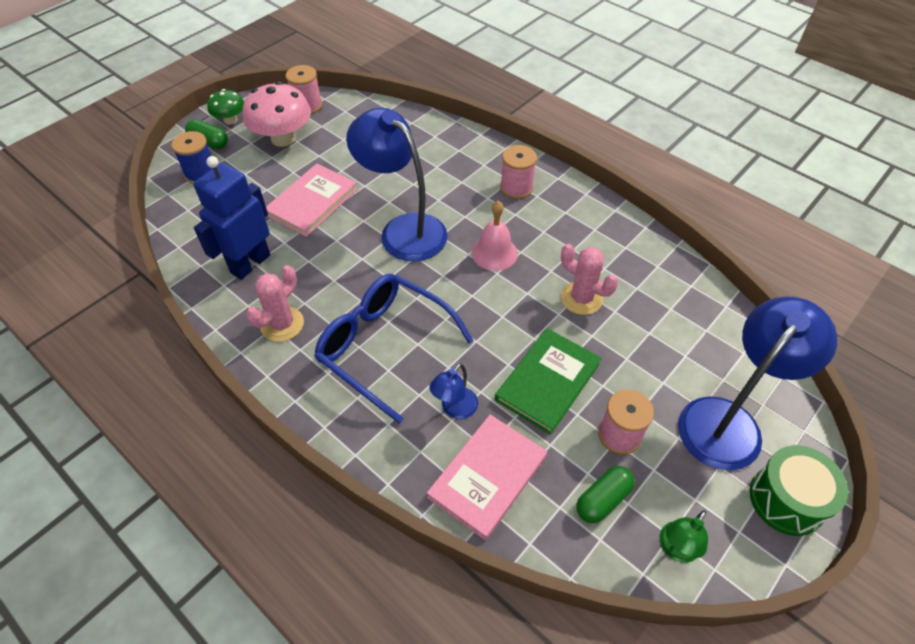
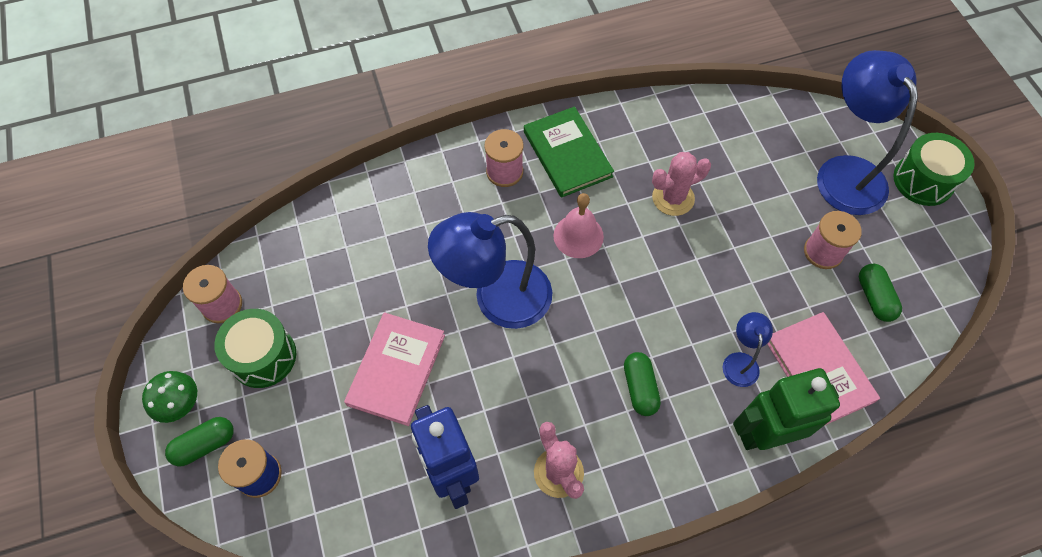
camera: 60 degrees left, 10 degrees up
(283, 138) = (263, 356): pink mushroom -> green drum
(312, 202) = (396, 369): pink book -> pink book turned 45 degrees clockwise
(384, 347) = (640, 388): blue glasses -> green capsule
(395, 454) = (764, 434): none -> green robot
(455, 409) = (740, 361): blue lamp -> blue lamp turned 150 degrees counterclockwise
(547, 382) = (747, 274): green book -> green book (567, 154)
(675, 549) = (933, 274): green lamp -> none

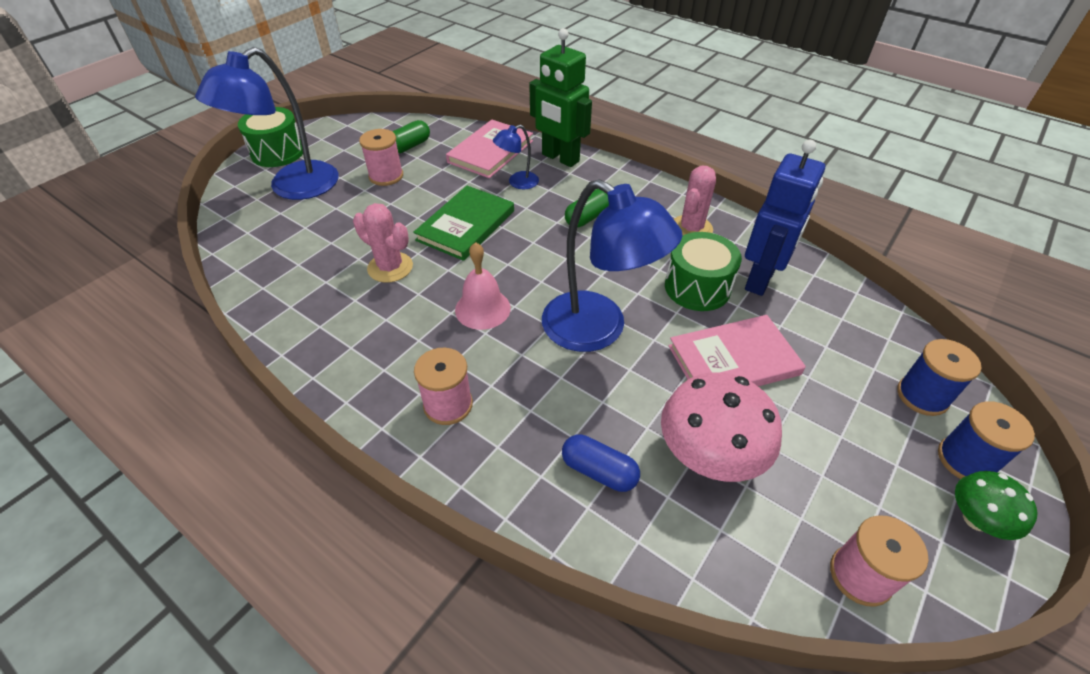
camera: 125 degrees left, 15 degrees down
(205, 445) = (965, 460): green capsule -> blue spool
(263, 356) = (849, 479): green drum -> green drum (697, 287)
(348, 290) = (709, 455): none -> pink mushroom
(391, 222) = (599, 471): none -> blue capsule
(567, 154) = (386, 364): green book -> green book (466, 225)

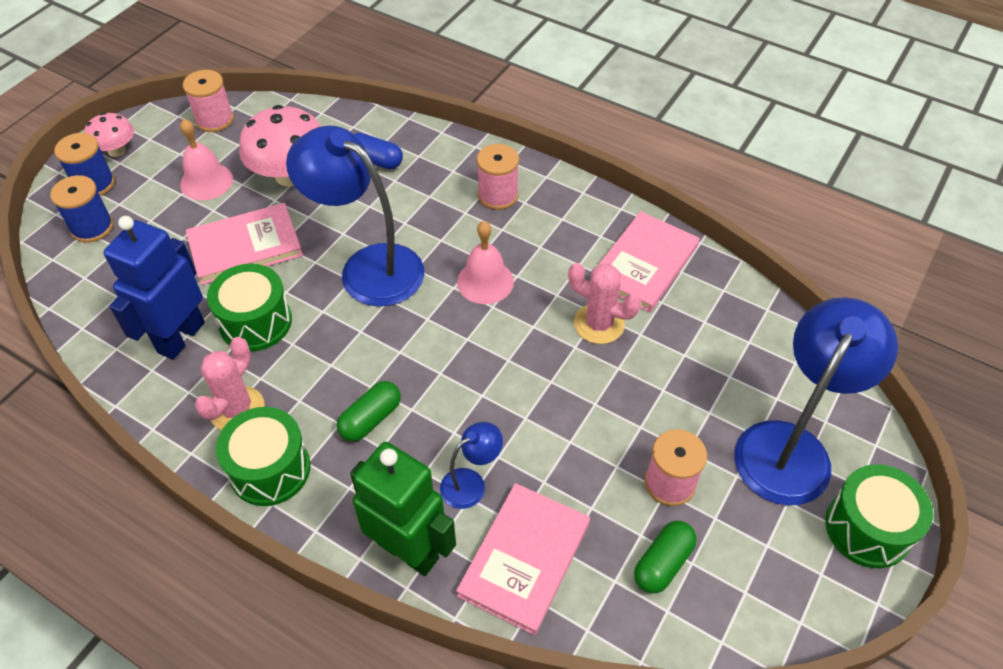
camera: 175 degrees right, 5 degrees up
(322, 315) = (644, 264): none -> pink book
(466, 225) = (528, 393): green book -> none
(656, 196) = (270, 469): none -> green drum
(817, 453) = (206, 181): none -> pink bell
(976, 519) = (116, 150): green mushroom -> pink mushroom

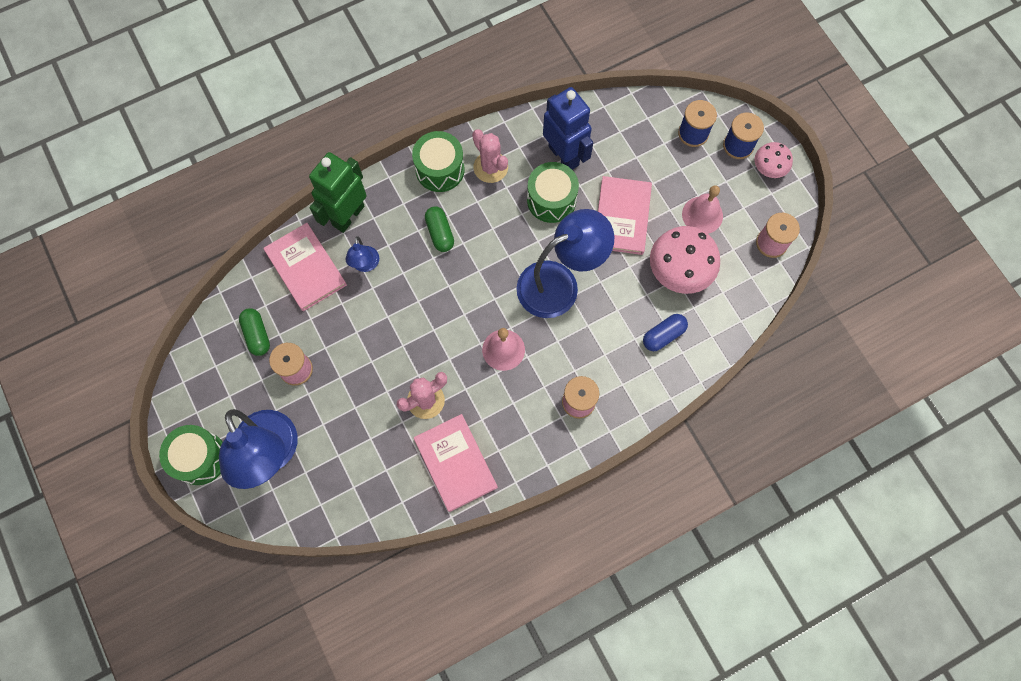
camera: 120 degrees right, 20 degrees up
(408, 550) = (348, 215): green robot -> green robot turned 150 degrees clockwise

